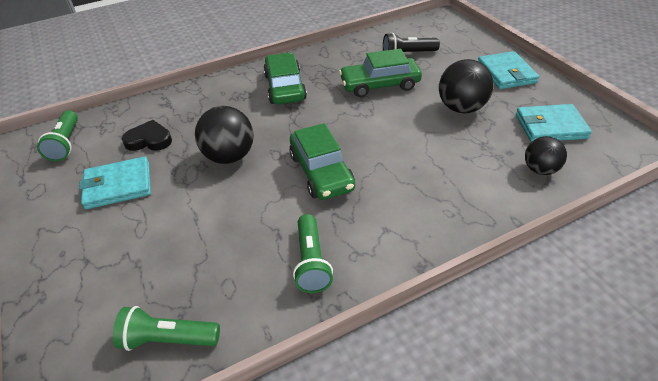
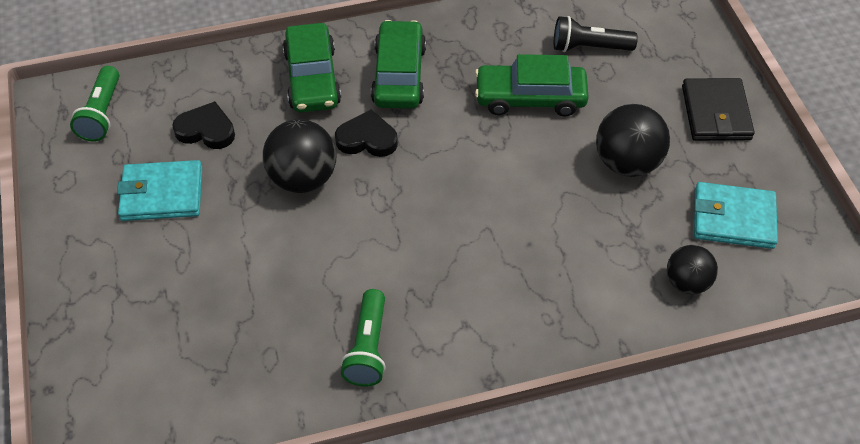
camera: 10 degrees right, 10 degrees up
(168, 339) = (198, 403): green flashlight -> none
(272, 125) = (367, 139): none -> black heart
(321, 172) = (411, 226): green car -> green car (312, 78)
(506, 73) = (716, 113): turquoise wallet -> black wallet

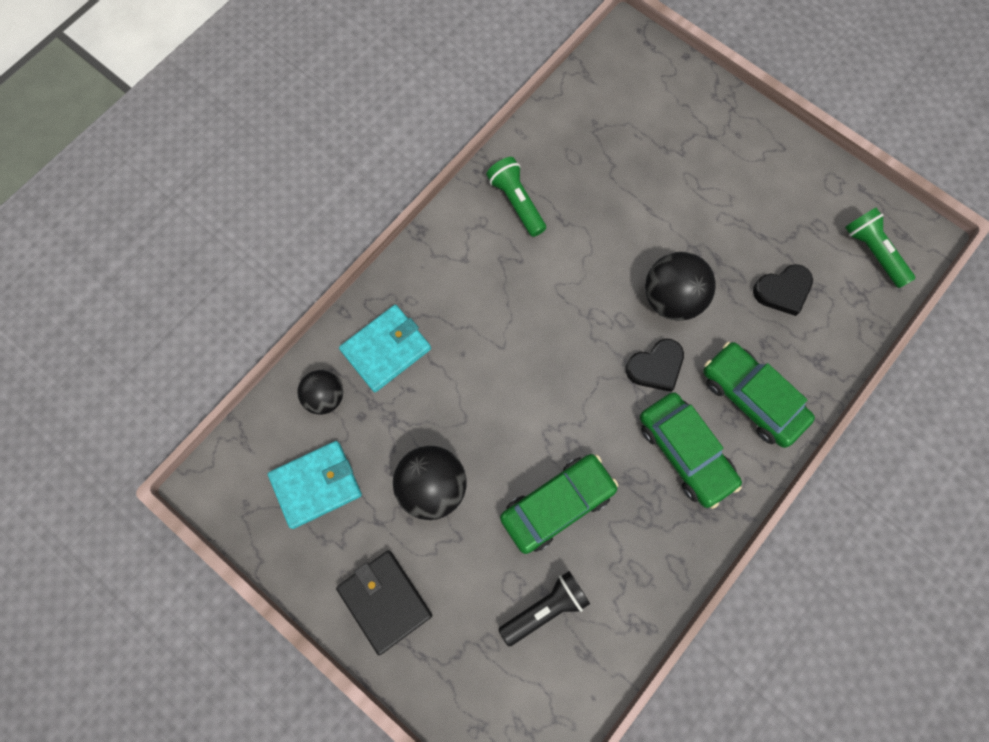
camera: 145 degrees right, 20 degrees up
(162, 194) = (757, 218): turquoise wallet -> turquoise wallet (386, 349)

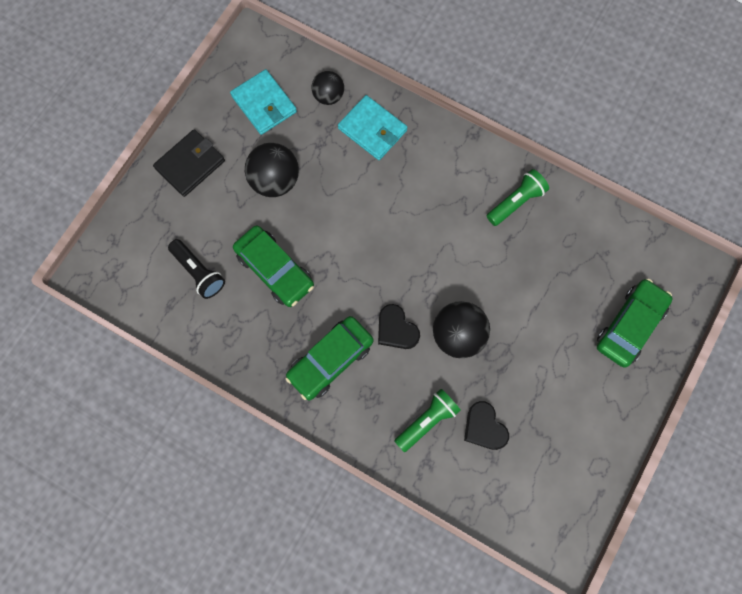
camera: 80 degrees right, 0 degrees up
(752, 397) = (384, 409): green car -> green car (630, 326)
(873, 252) = (539, 506): green flashlight -> green flashlight (427, 421)

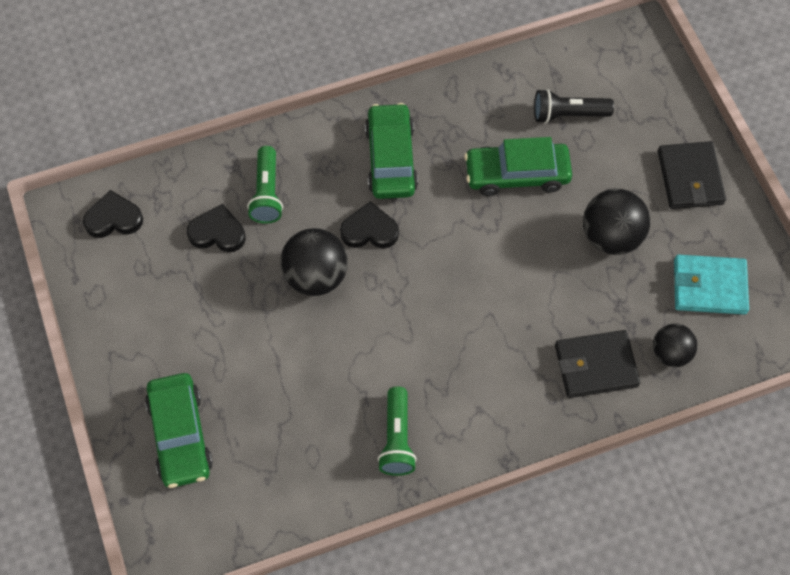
camera: 130 degrees right, 10 degrees down
(372, 129) = (596, 366): turquoise wallet -> black wallet
(537, 510) = (114, 218): none -> black heart

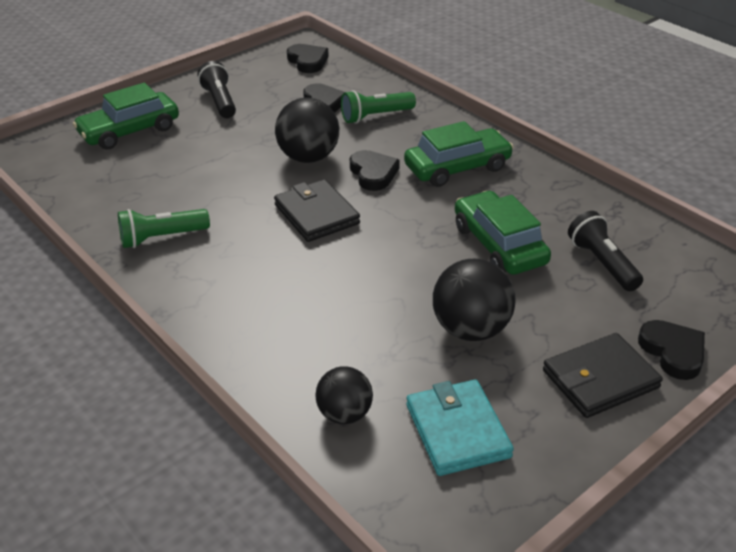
camera: 70 degrees right, 25 degrees down
(160, 330) = (220, 101): none -> black flashlight
(596, 366) = (299, 354): black wallet -> black wallet (316, 214)
(679, 120) = (673, 352): none -> black heart

